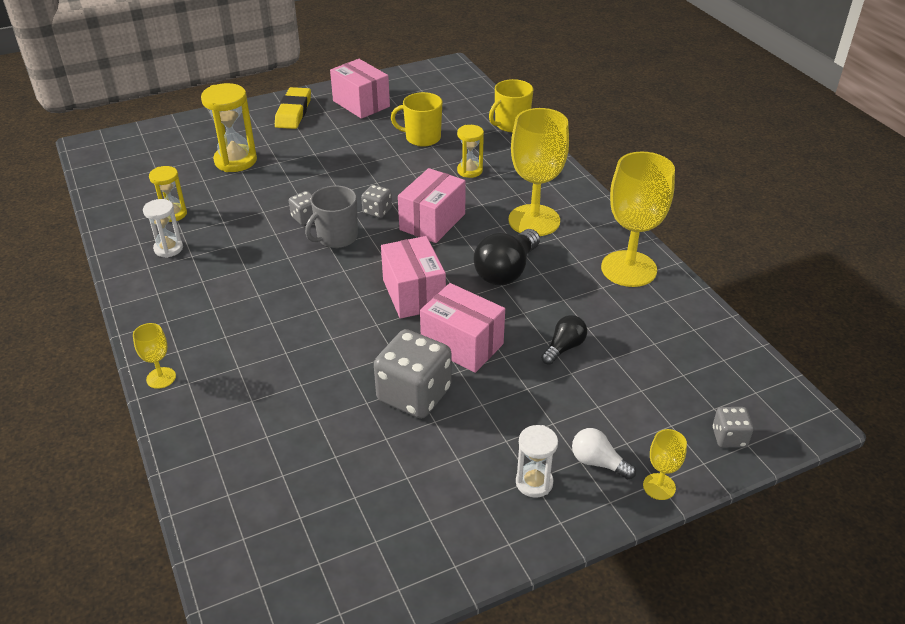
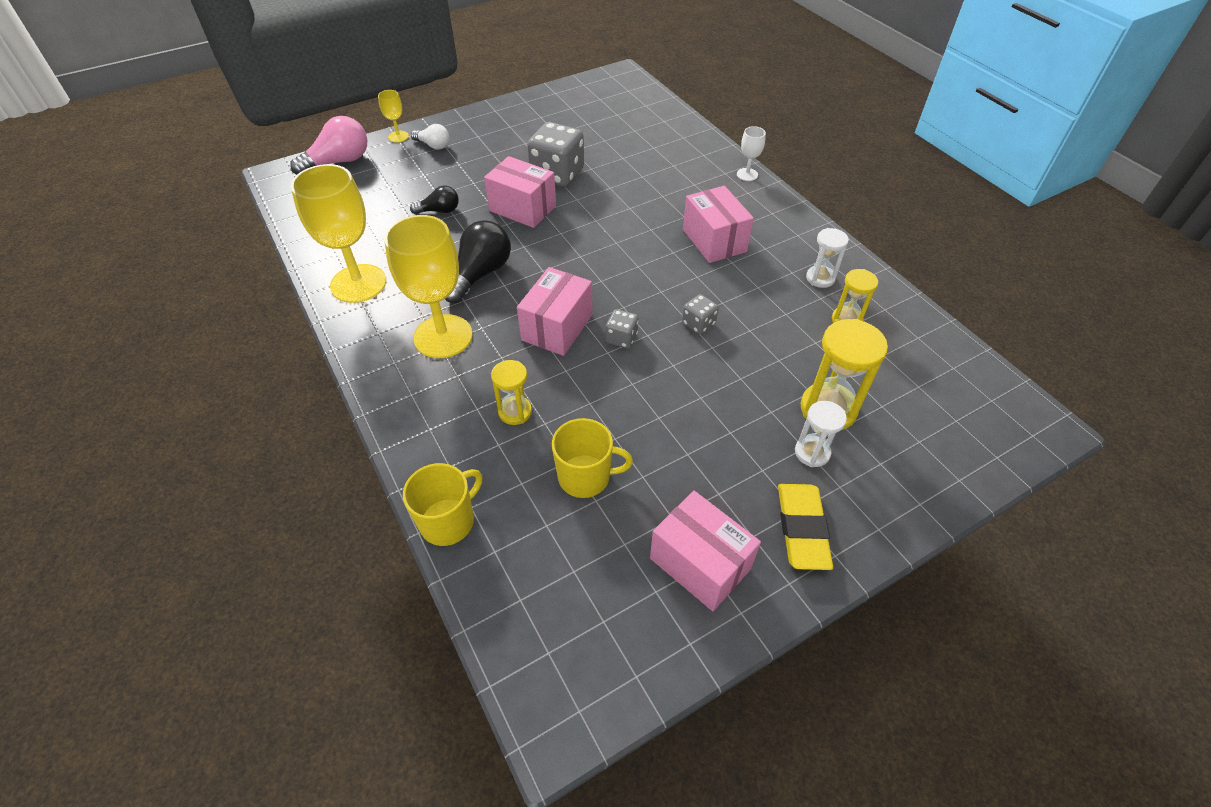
camera: 175 degrees right, 10 degrees up
(161, 378) = (747, 174): yellow goblet -> white goblet
(336, 237) = (656, 301): grey mug -> none
(414, 294) = (567, 247): pink box -> pink box (714, 240)
(534, 482) = (476, 134): white hourglass -> white hourglass (812, 452)
(564, 347) = (439, 211): black light bulb -> black light bulb turned 135 degrees counterclockwise
(729, 437) = (339, 162): grey dice -> pink light bulb

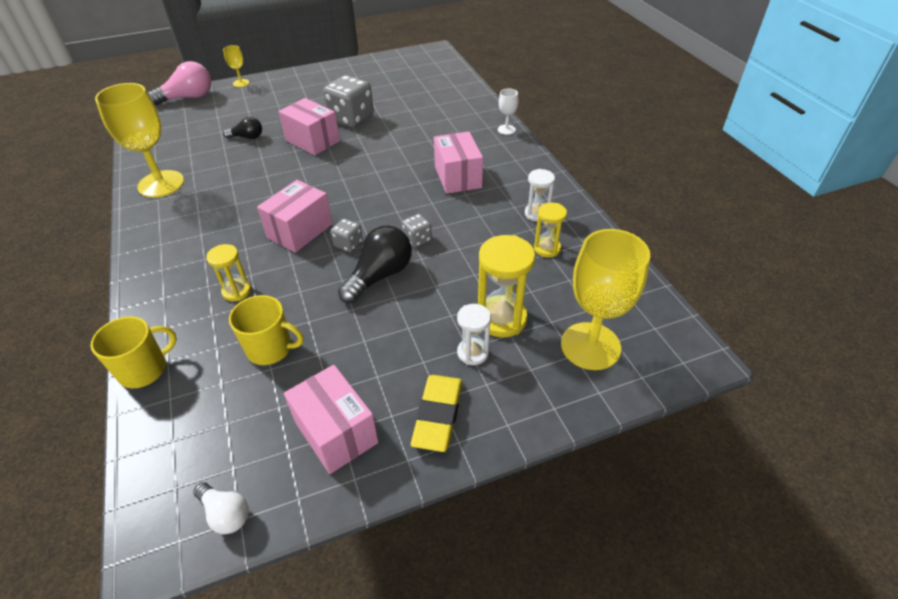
camera: 10 degrees right, 5 degrees down
(433, 145) = (264, 91): white light bulb -> white light bulb (226, 514)
(443, 336) = (207, 228): yellow goblet -> yellow goblet (590, 346)
(480, 274) = (257, 185): black light bulb -> black light bulb (380, 276)

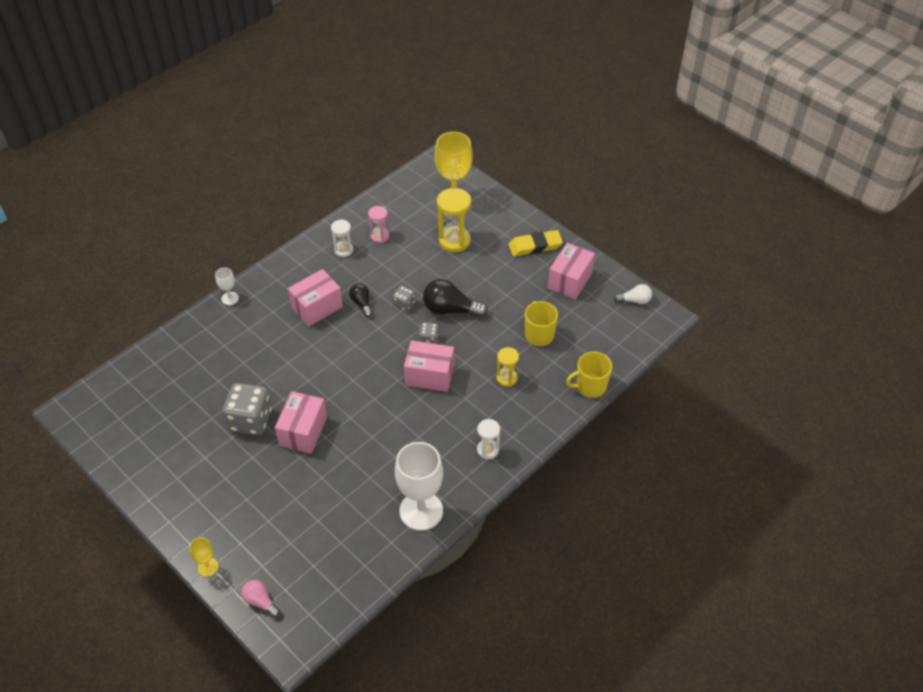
camera: 115 degrees left, 5 degrees up
(144, 369) = (590, 386): yellow mug -> yellow mug turned 45 degrees counterclockwise
(161, 184) = (421, 511): yellow goblet -> white goblet
(188, 97) = (260, 601): pink light bulb -> pink light bulb, size x0.57
(226, 514) = (635, 300): white light bulb -> white light bulb turned 75 degrees clockwise
(247, 137) = (319, 489): black light bulb -> black light bulb (362, 303)
(473, 353) = (487, 245): white hourglass -> white hourglass (488, 450)
(547, 248) = (379, 236): yellow hourglass -> pink hourglass

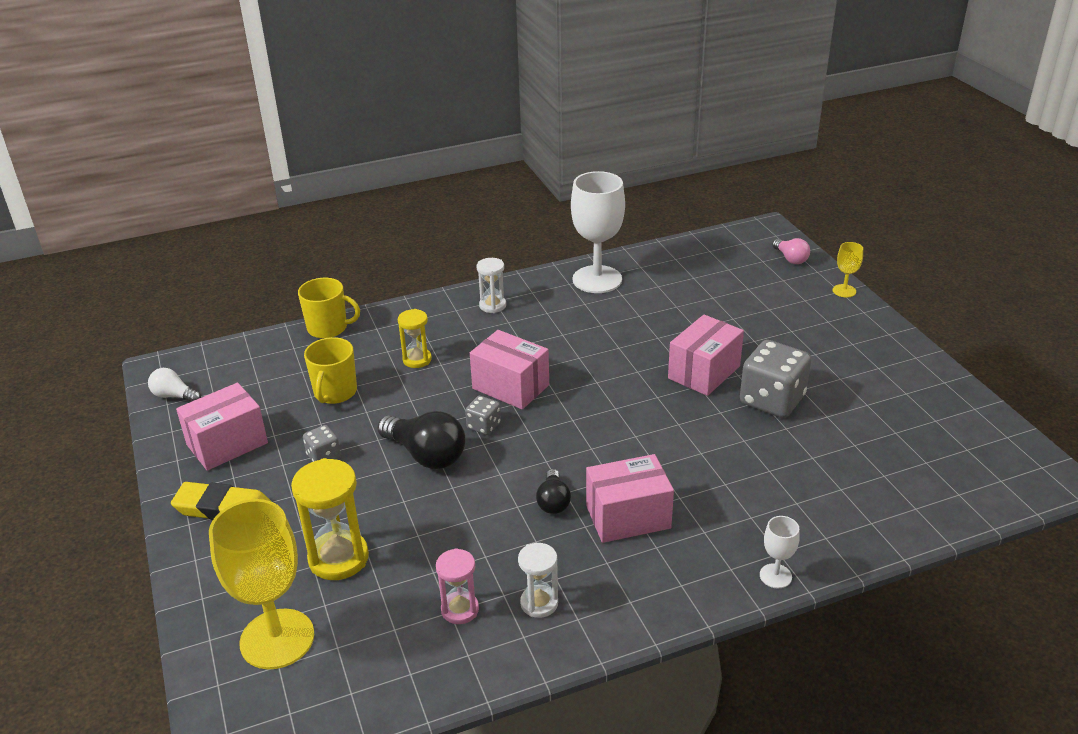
camera: 155 degrees left, 15 degrees down
(404, 304) = (488, 482): grey dice -> grey dice (323, 456)

